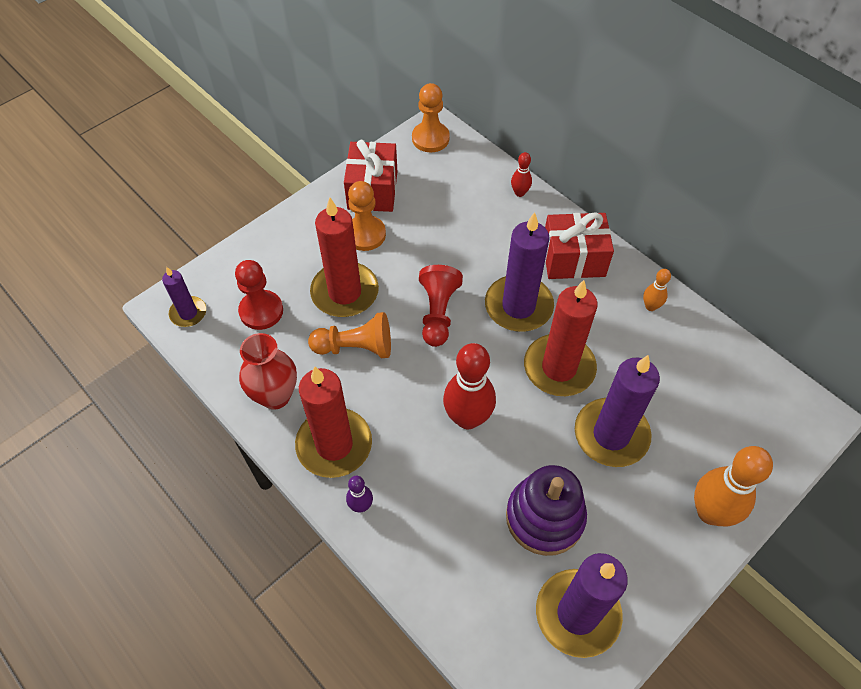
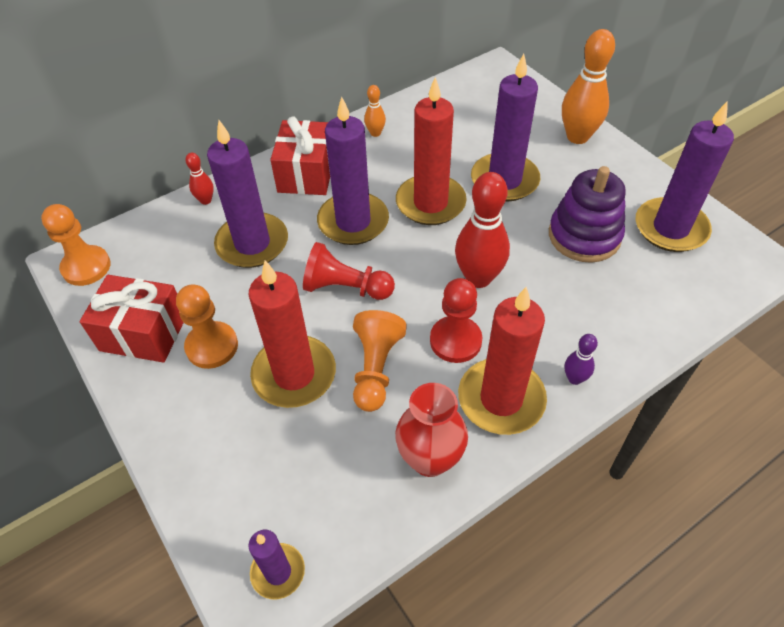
camera: 80 degrees left, 5 degrees down
(261, 311) = (298, 472): red pawn -> red pawn (455, 341)
(476, 236) = (252, 243): none -> purple candle

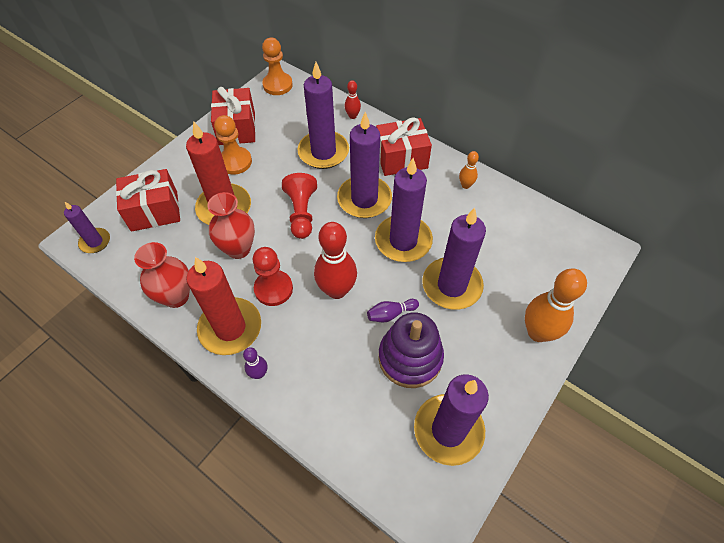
camera: 70 degrees right, 5 degrees up
(254, 471) = (154, 211): none -> red gift
(375, 369) = (238, 249): orange pawn -> red vase
(430, 203) = (403, 241): red candle -> purple candle
(525, 238) = (390, 314): none -> purple bowling pin

